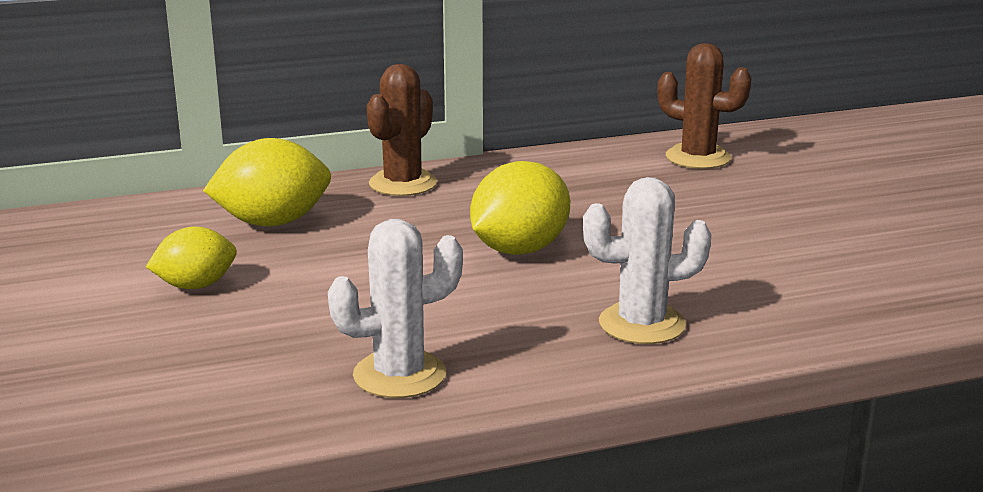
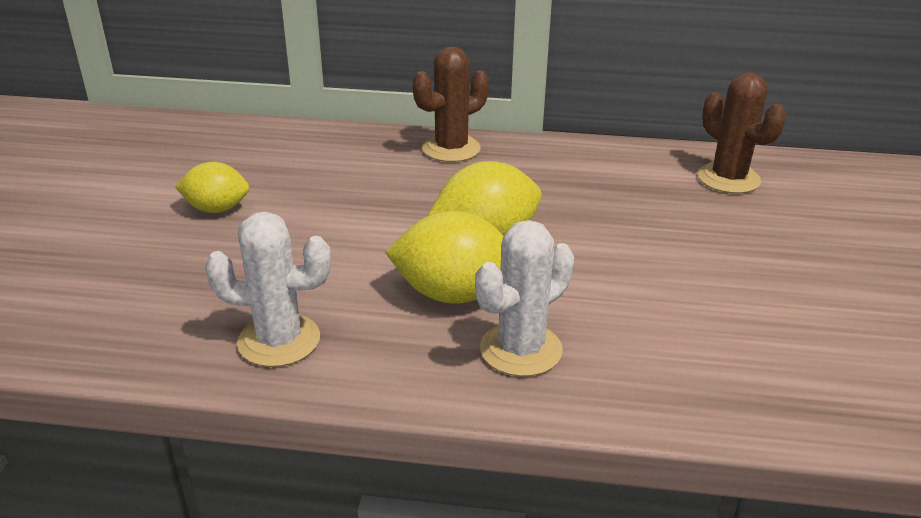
camera: 25 degrees right, 10 degrees up
(273, 223) = (322, 163): yellow lemon -> yellow lemon (453, 294)
(642, 324) = (521, 349): white cactus -> white cactus turned 60 degrees counterclockwise

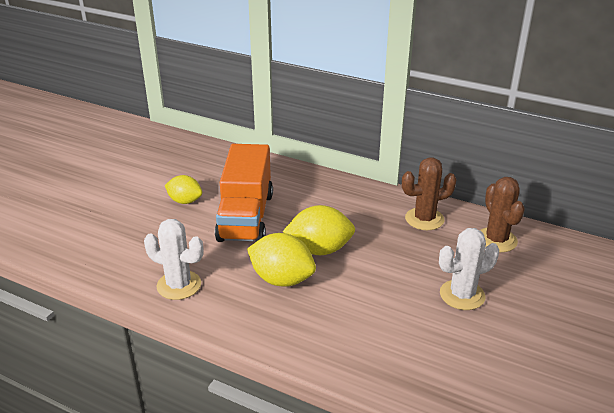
camera: 20 degrees right, 0 degrees up
(336, 213) = (246, 217): none -> orange truck
(451, 149) = (334, 186): brown cactus -> brown cactus (424, 219)
(521, 349) = (299, 320): white cactus -> white cactus (462, 295)

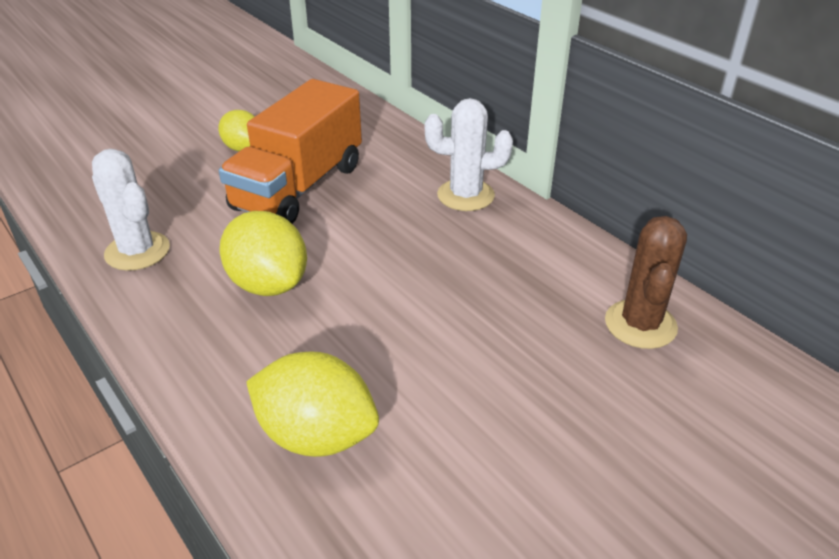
camera: 25 degrees right, 5 degrees up
(319, 250) = (355, 258): yellow lemon -> yellow lemon (316, 435)
(424, 219) = (547, 259): brown cactus -> none
(462, 295) = (510, 394): white cactus -> white cactus (465, 195)

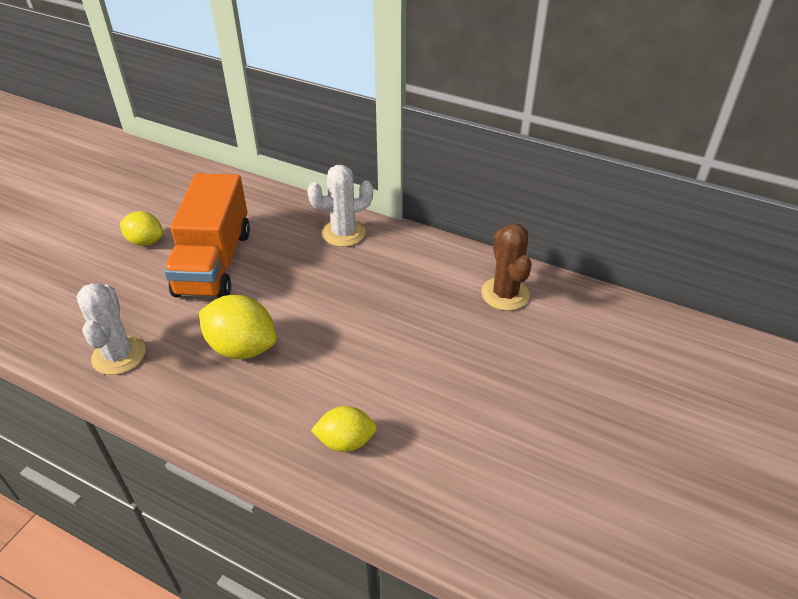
camera: 25 degrees left, 5 degrees up
(137, 251) = (119, 355): white cactus -> white cactus turned 60 degrees clockwise
(316, 435) = (346, 441): yellow lemon -> yellow lemon, size x0.64

